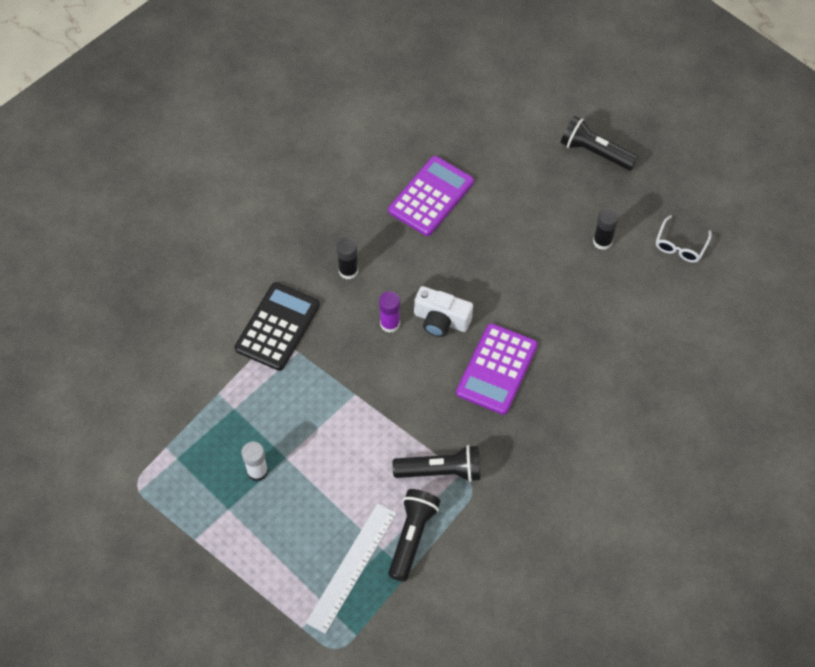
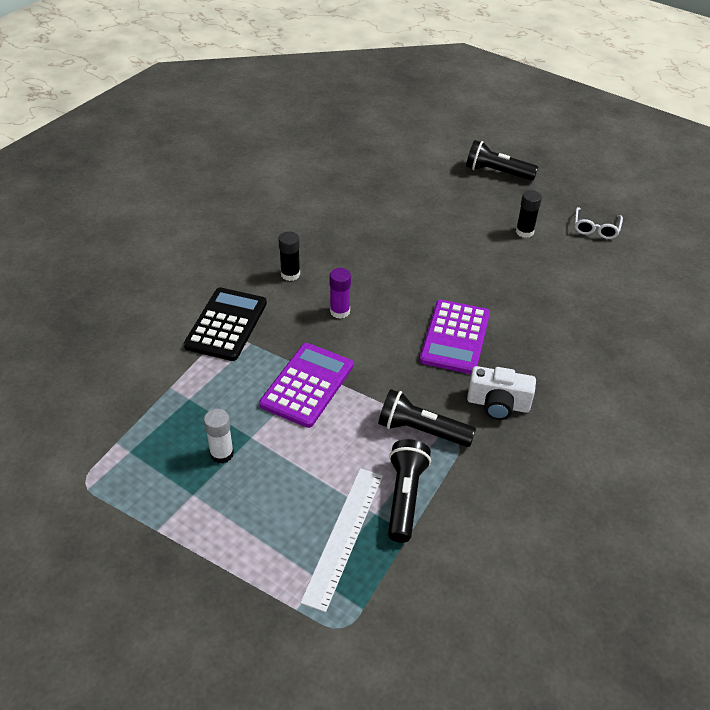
camera: 10 degrees left, 15 degrees down
(431, 196) = (358, 214): purple calculator -> purple calculator (307, 385)
(441, 320) = (390, 303): white camera -> white camera (498, 404)
(441, 471) = (421, 430): black flashlight -> black flashlight turned 150 degrees counterclockwise

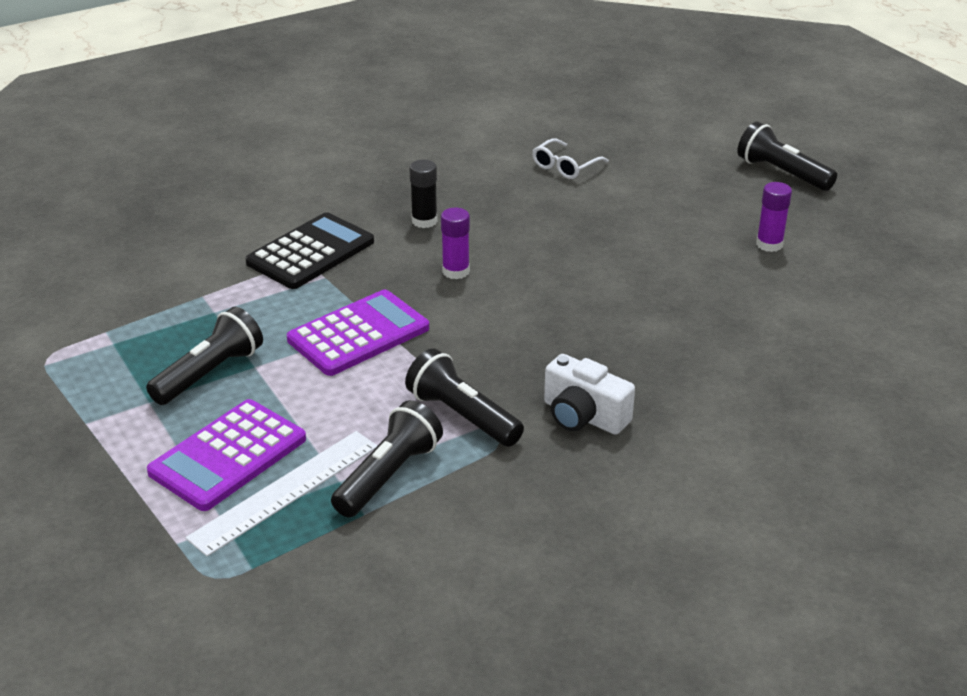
camera: 25 degrees right, 10 degrees down
(222, 454) = (209, 373): white glue stick -> black flashlight
(455, 337) = (582, 333): purple calculator -> purple calculator (228, 456)
(524, 232) = (769, 244): black glue stick -> purple glue stick
(595, 228) = (877, 263): white glasses -> white glasses (565, 167)

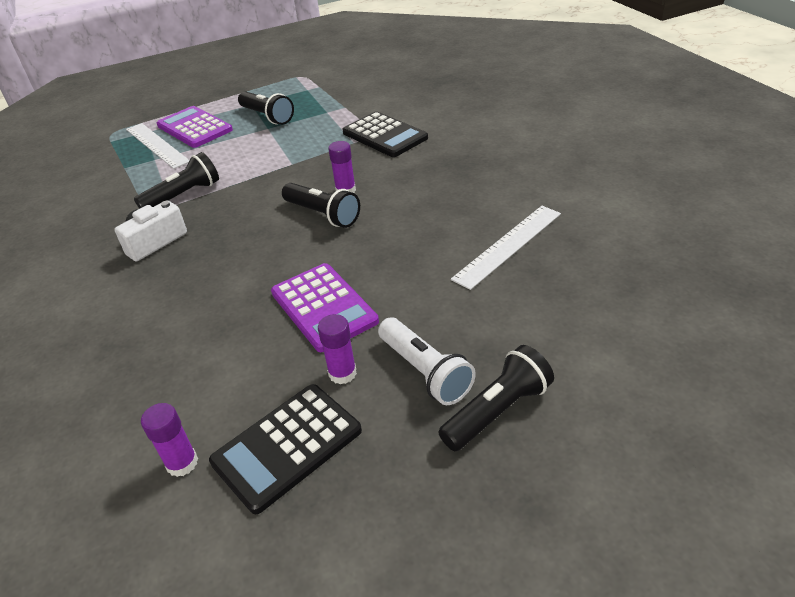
camera: 100 degrees right, 5 degrees up
(358, 334) = (284, 157): purple calculator -> purple calculator (323, 307)
(388, 475) = (148, 173): black flashlight -> black flashlight (323, 214)
(424, 221) = (419, 175): black glue stick -> none
(565, 167) = (508, 245): white glasses -> white ruler
(752, 204) = (425, 371): none -> white flashlight
(860, 263) = (287, 446): none -> black calculator
(904, 314) = (182, 463): none -> purple glue stick

